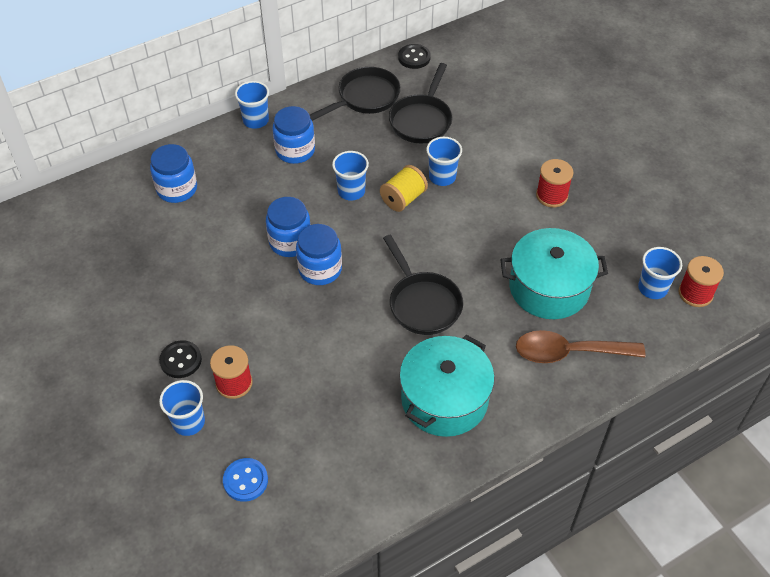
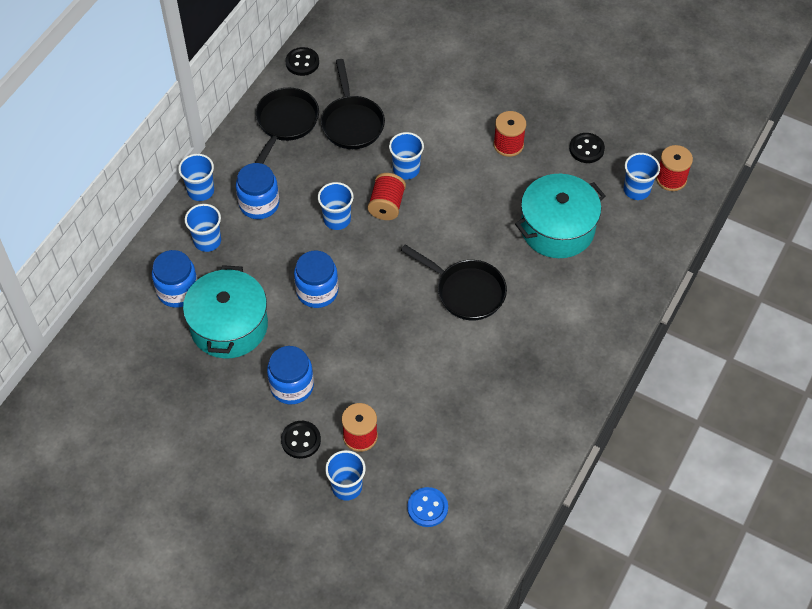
camera: 30 degrees left, 5 degrees up
(231, 161) = (207, 241): none -> blue cup
(320, 269) = (360, 303): blue jar -> blue jar (292, 386)
(403, 198) = (387, 205): yellow spool -> red spool
(444, 399) = (537, 362): turquoise pot -> turquoise pot (229, 326)
(569, 352) = (606, 276): brown spoon -> none
(626, 231) = (586, 149): none -> black button

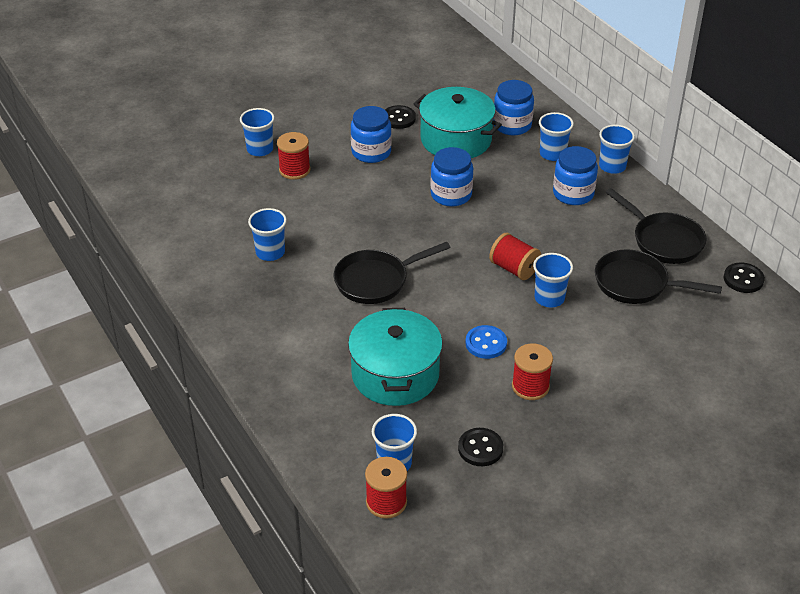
camera: 120 degrees right, 15 degrees down
(301, 440) = (320, 141): black button -> black button (398, 118)
(337, 219) = (521, 232): blue cup -> blue cup (270, 252)
(427, 508) = (202, 181): blue button -> blue button (486, 343)

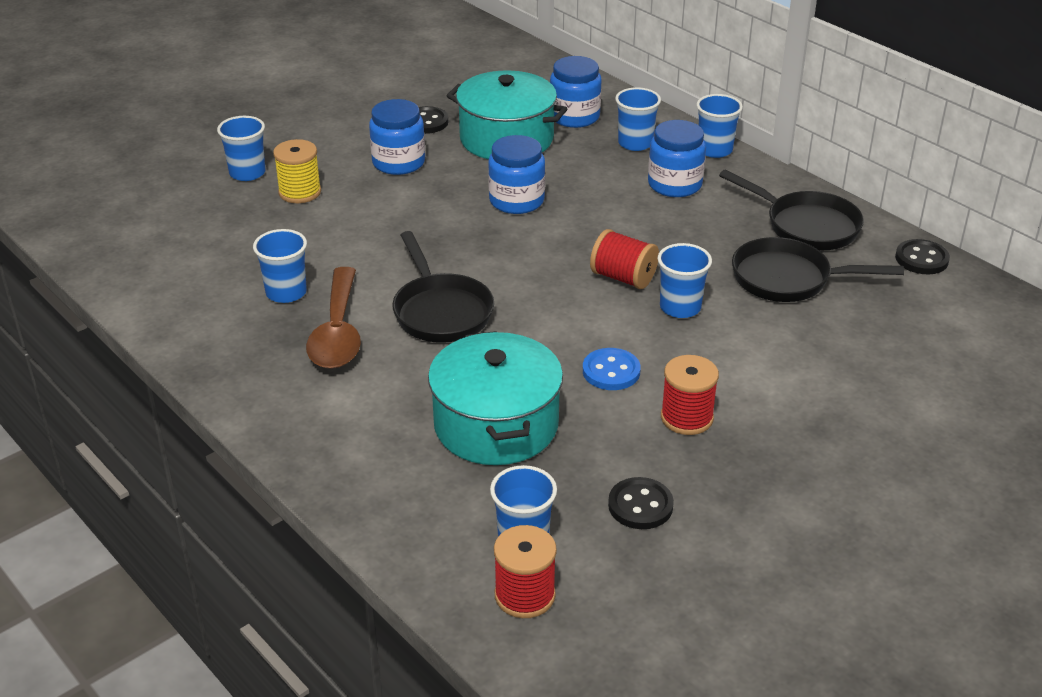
camera: 10 degrees left, 5 degrees down
(294, 170) = (300, 192): red spool -> yellow spool
(300, 289) = (337, 332): none -> brown spoon
(376, 281) = (441, 311): black pan -> black pan turned 75 degrees counterclockwise

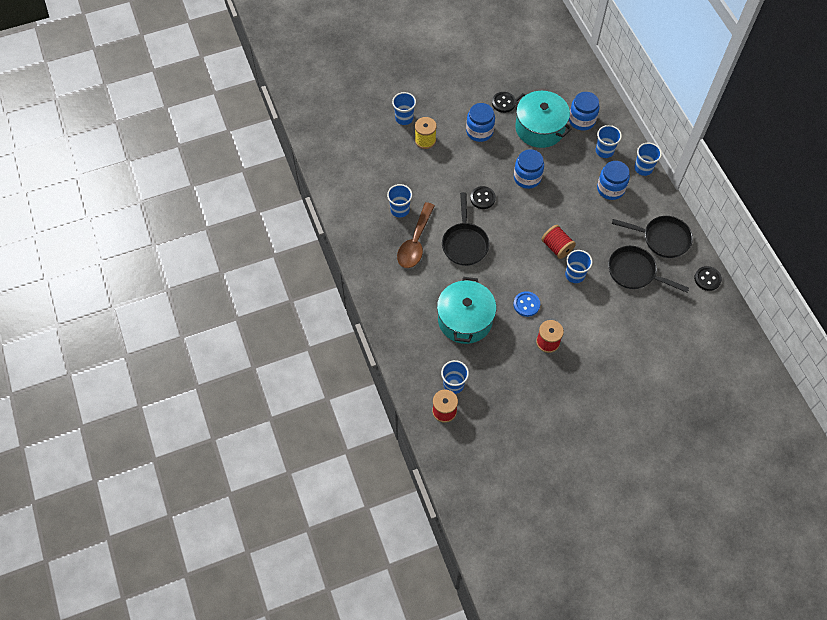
camera: 20 degrees right, 25 degrees up
(640, 505) = (507, 382): black button -> black button (482, 198)
(806, 226) = (662, 239): black pan -> black pan turned 45 degrees counterclockwise

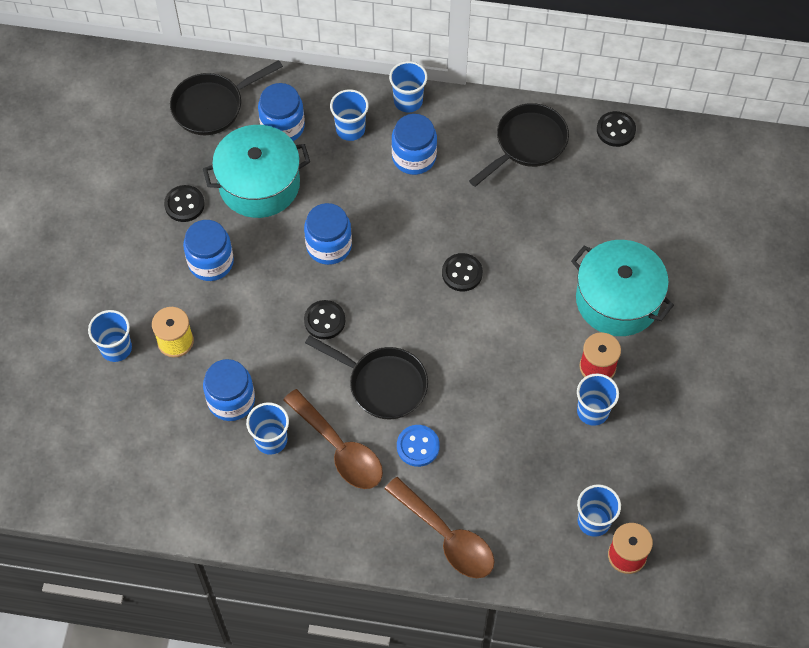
camera: 60 degrees left, 0 degrees up
(398, 317) = (447, 537): none -> brown spoon
(409, 181) = (231, 400): none -> blue jar
(465, 319) = (503, 451): turquoise pot -> turquoise pot (617, 300)
(526, 304) = (526, 360): blue button -> blue button (418, 446)
(557, 247) = (462, 273): red spool -> black button
(575, 275) = (517, 276): blue cup -> blue cup (592, 411)
(634, 272) = (556, 204): black pan -> black pan (212, 106)

